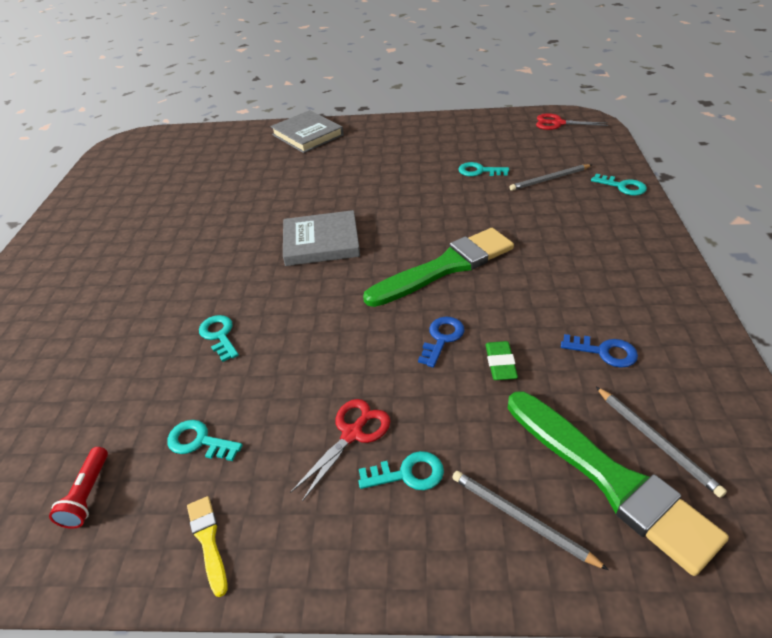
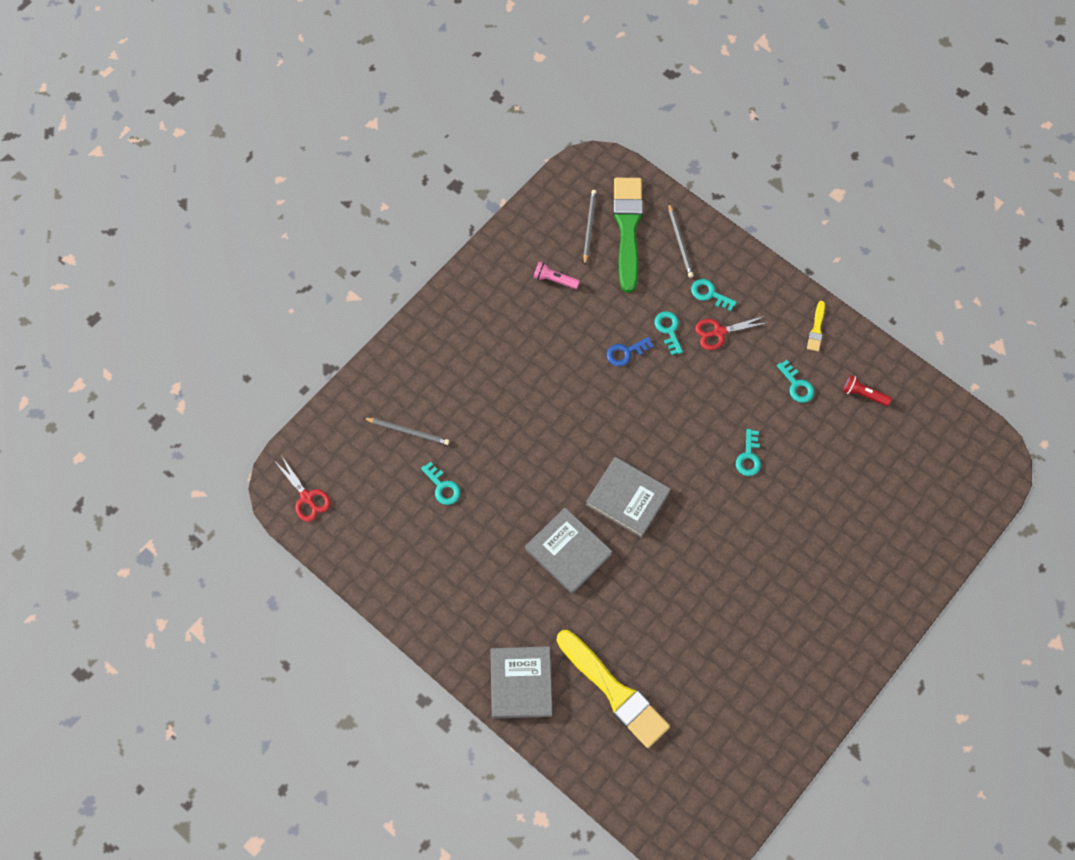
camera: 145 degrees left, 25 degrees up
(88, 494) = (863, 394): red flashlight -> red flashlight turned 105 degrees counterclockwise
(236, 160) = (614, 691): none -> yellow brush
(340, 193) = (568, 552): none -> grey book
(445, 267) = (571, 404): green brush -> none
(500, 363) = (612, 314): green eraser -> none
(604, 352) = (554, 280): blue key -> pink flashlight
(622, 186) = (374, 381): turquoise key -> turquoise key (668, 330)

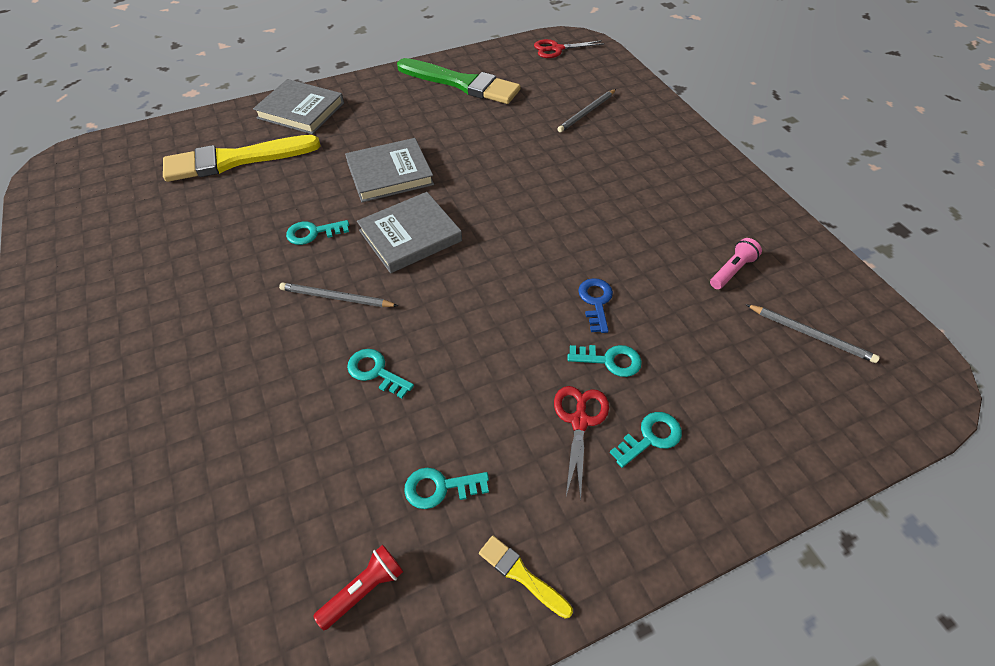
camera: 115 degrees right, 15 degrees down
(442, 487) = (516, 117): turquoise key -> turquoise key (313, 233)
(627, 228) = (799, 379): green brush -> green brush (462, 83)
(680, 242) = (758, 437): grey pencil -> grey pencil (336, 298)

